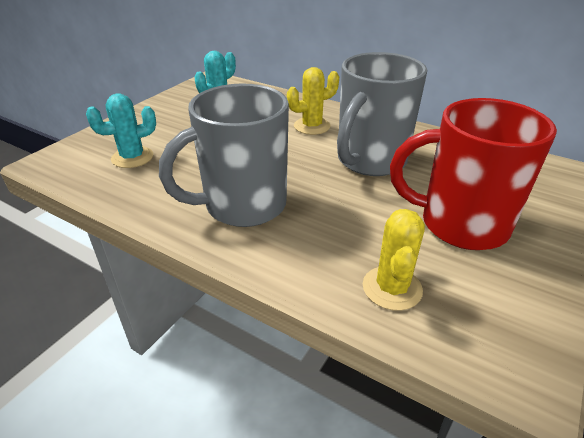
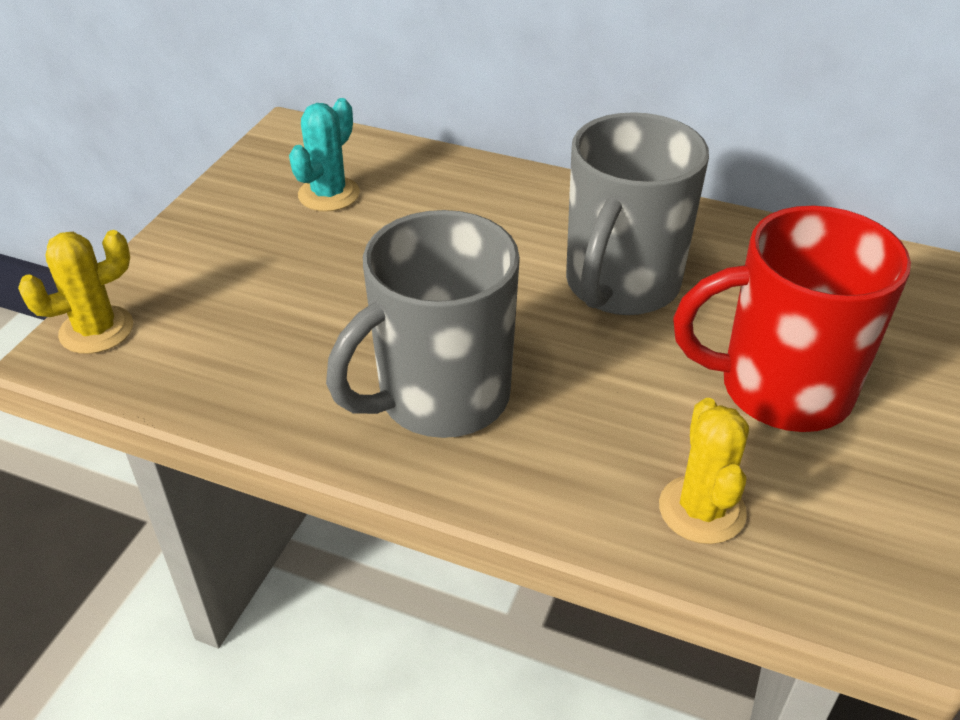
camera: 10 degrees left, 5 degrees up
(132, 157) = (216, 324): turquoise cactus -> none
(312, 126) = (506, 223): yellow cactus -> yellow cactus (96, 330)

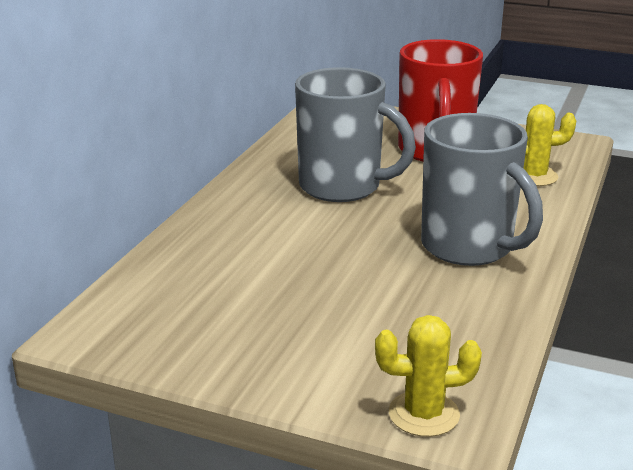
camera: 90 degrees left, 15 degrees down
(96, 330) = (424, 414): yellow cactus -> yellow cactus turned 60 degrees counterclockwise
(329, 194) = (209, 304): turquoise cactus -> none

